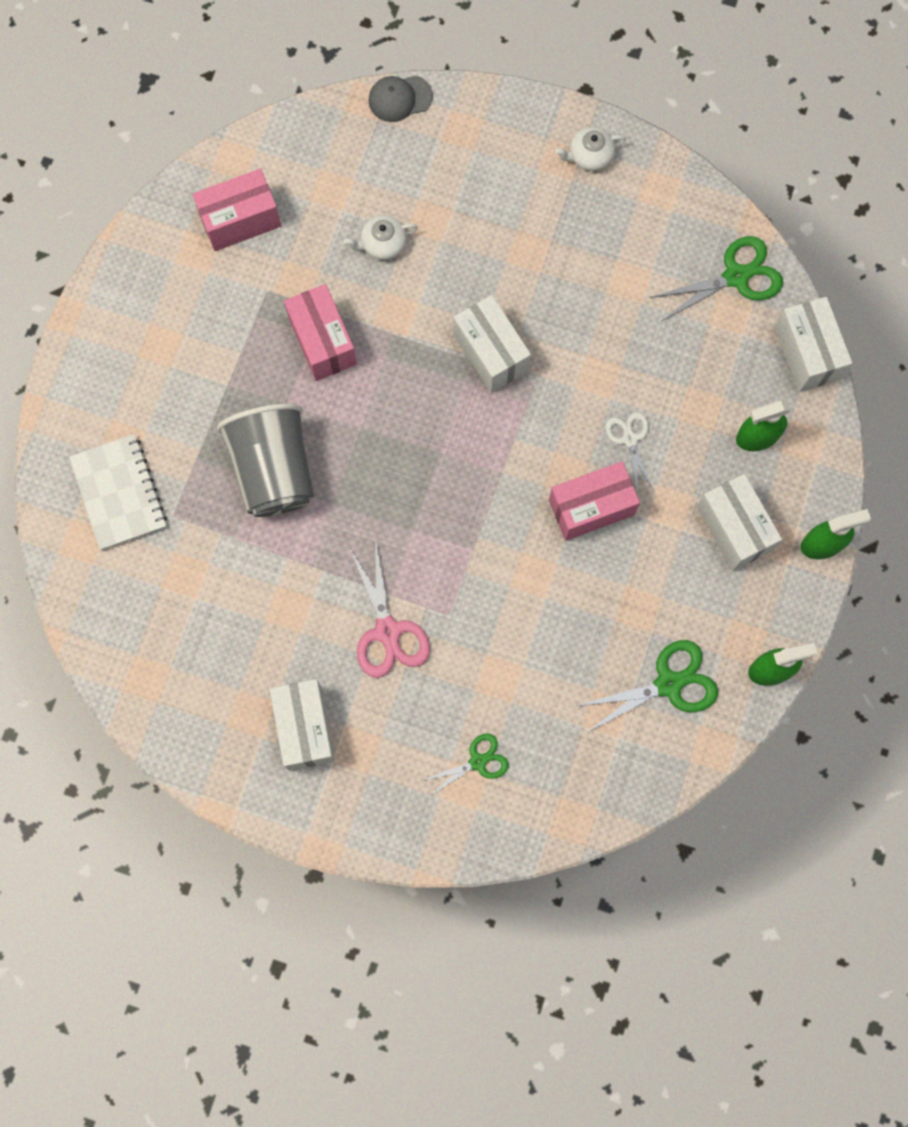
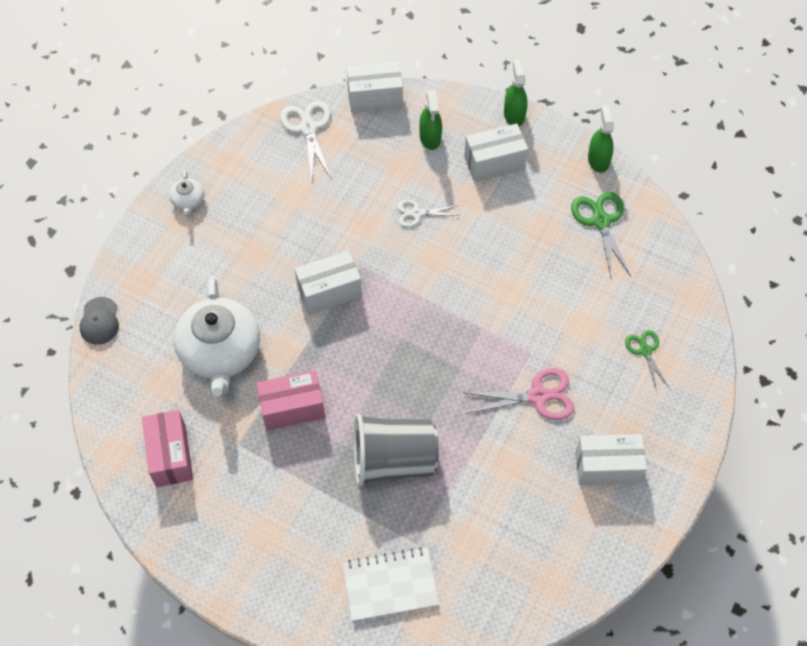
camera: 80 degrees left, 15 degrees down
(382, 244) = (220, 352): white teapot -> white teapot, size x2.30
(591, 507) = (464, 246): pink box -> none
(736, 276) = (308, 128): green scissors -> white scissors

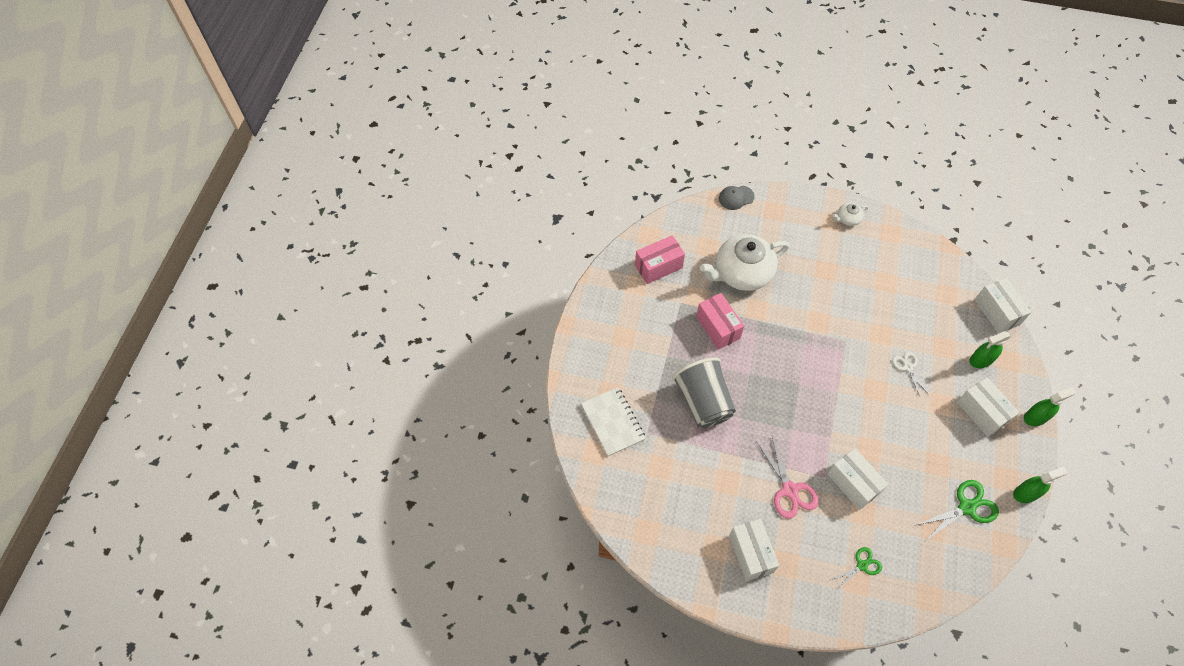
camera: 75 degrees right, 0 degrees up
(308, 128) = (945, 275): white scissors -> none
(329, 291) = (816, 326): white box -> white box (853, 483)

